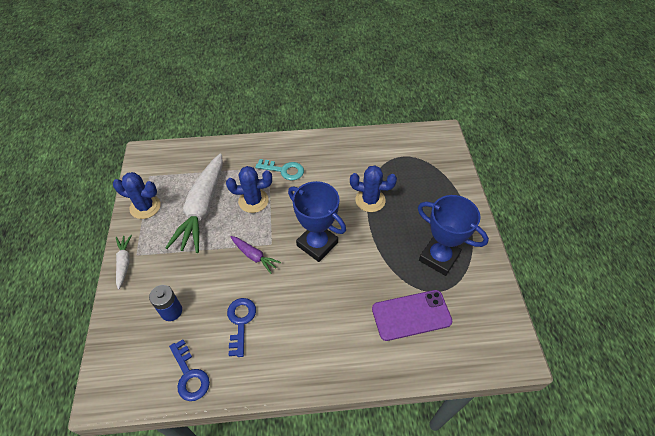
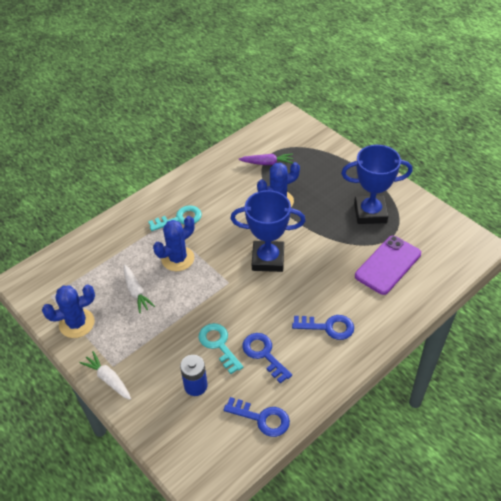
camera: 35 degrees left, 5 degrees down
(202, 208) = (136, 292): white carrot -> white carrot, size x0.47
(217, 289) = (218, 344): none -> turquoise key
(254, 256) = (224, 300): purple carrot -> purple carrot (267, 163)
(310, 335) = (328, 327): none -> blue key

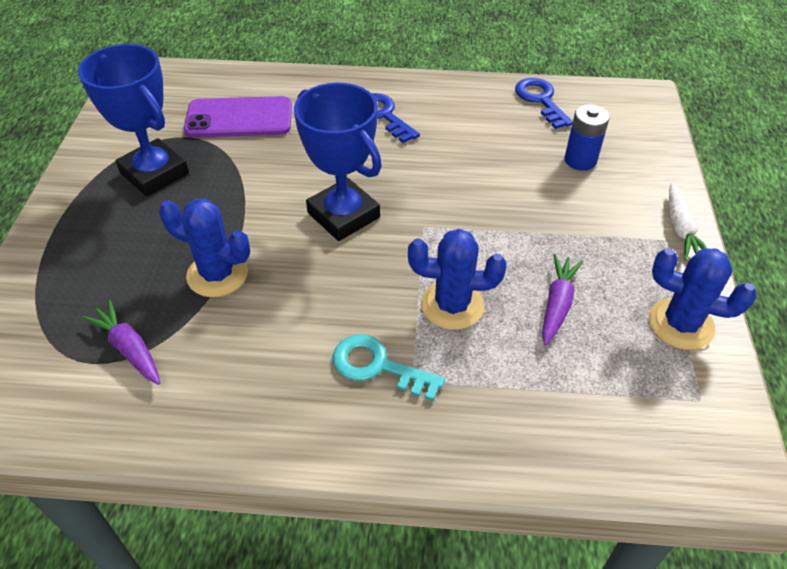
camera: 135 degrees left, 0 degrees up
(136, 292) = (557, 304): white carrot -> purple carrot
(218, 344) = (514, 176): turquoise key -> none
(263, 354) = (477, 138): blue key -> none

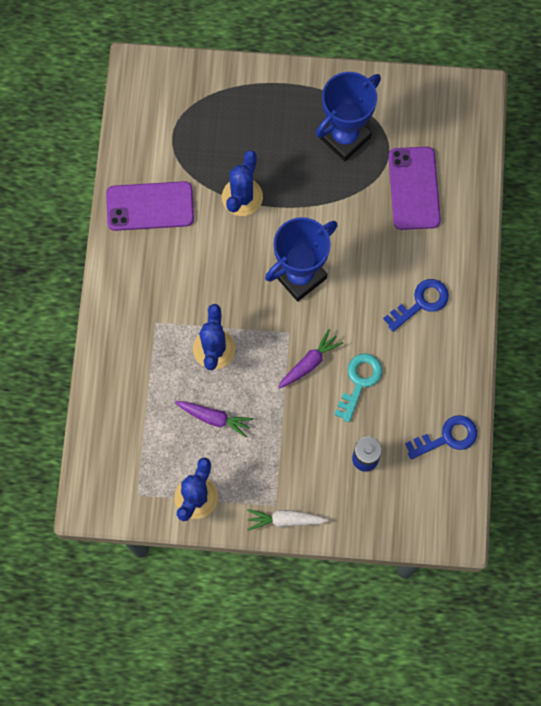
camera: 90 degrees right, 25 degrees up
(129, 348) = (182, 155): purple carrot -> purple carrot (309, 363)
(210, 391) = (150, 206): none -> purple phone
(377, 366) = (166, 302): turquoise key -> turquoise key (359, 382)

